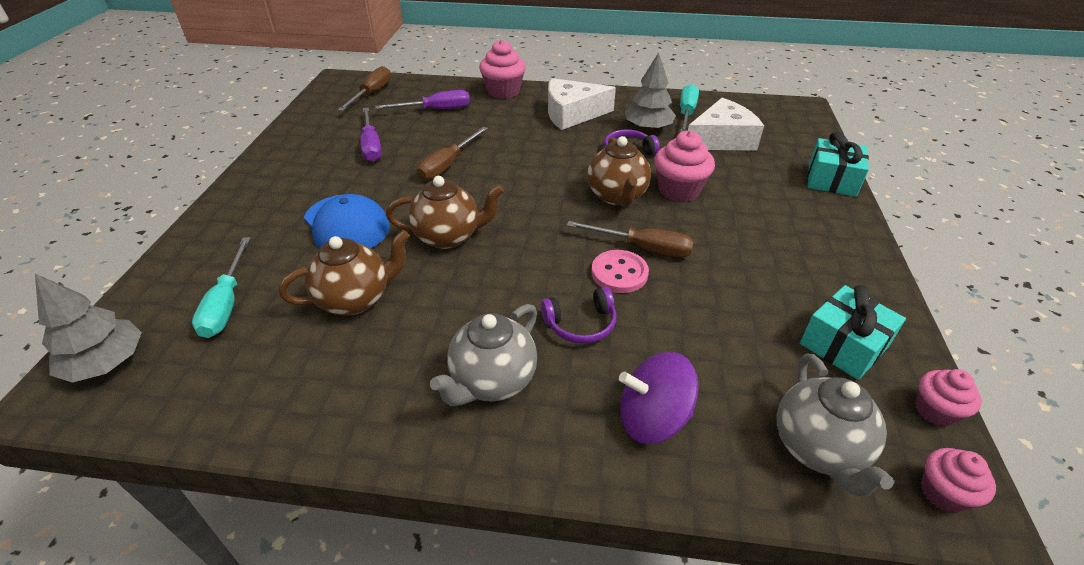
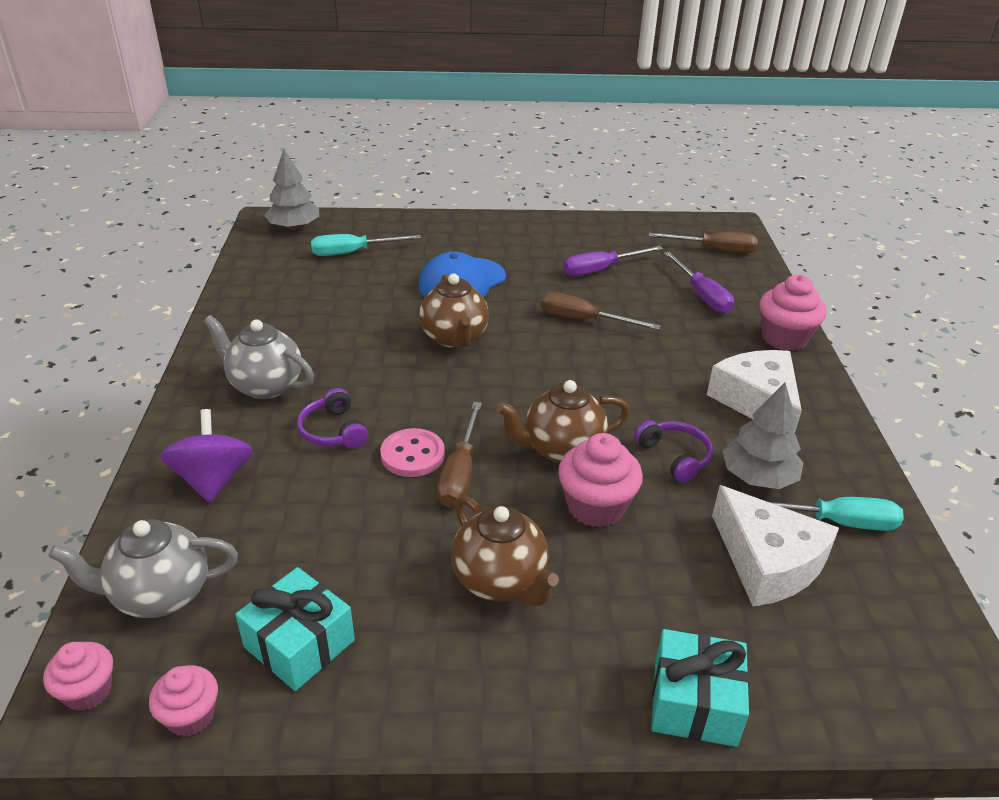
camera: 80 degrees right, 5 degrees down
(356, 299) = (361, 305): brown teapot -> brown teapot (500, 581)

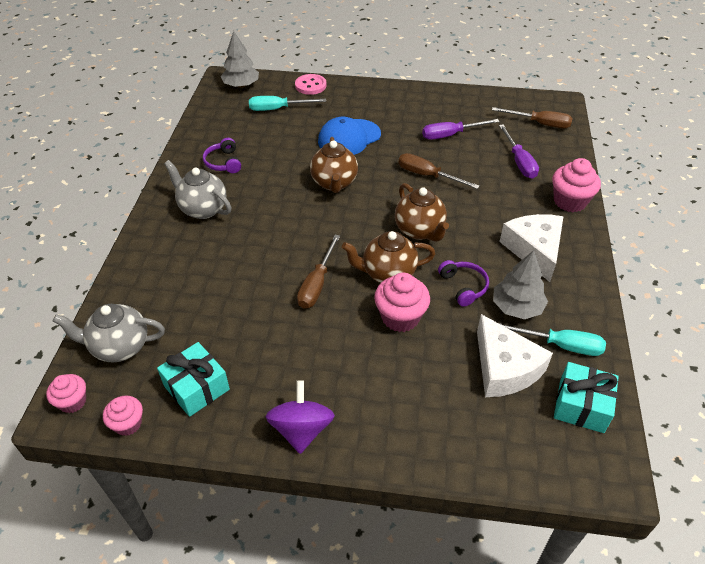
camera: 10 degrees right, 10 degrees up
(213, 480) = (161, 273): purple spinning top -> purple spinning top (301, 429)
(333, 431) = (241, 246): purple headphones -> purple headphones (223, 162)
(412, 455) = (289, 268): pink button -> pink button (310, 85)
(500, 581) = (326, 361): brown teapot -> brown teapot (419, 231)
(694, 702) = (429, 454): turquoise gift -> turquoise gift (581, 406)

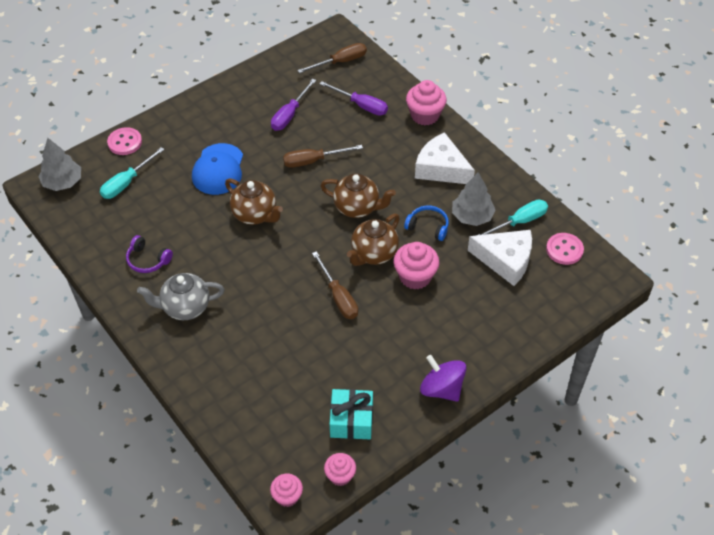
camera: 45 degrees left, 5 degrees up
(119, 347) = (267, 442): grey teapot -> none
(463, 286) = (428, 226): purple headphones -> blue headphones
(581, 406) = (564, 250): turquoise gift -> pink button

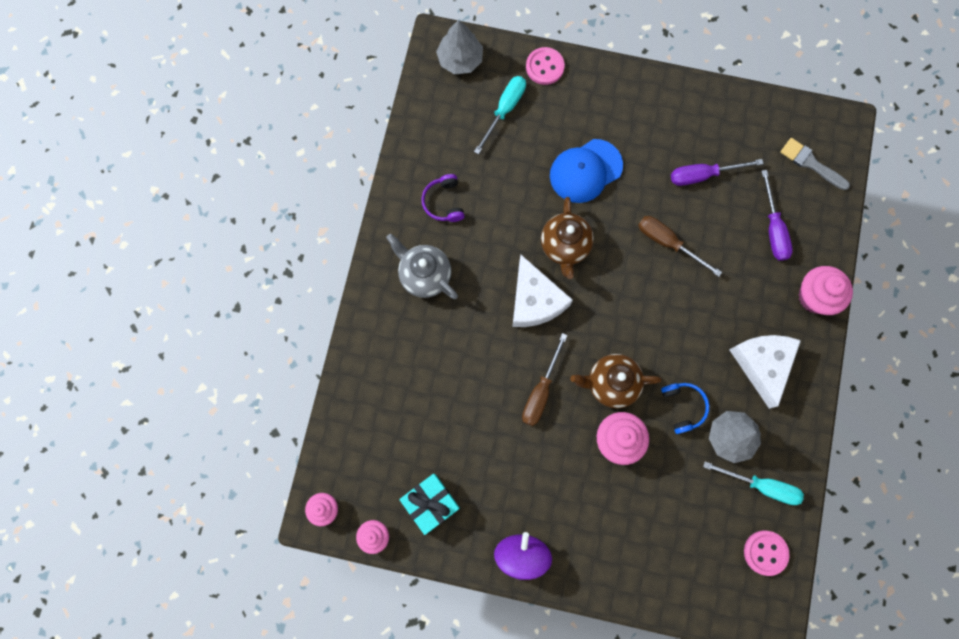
camera: 50 degrees right, 25 degrees up
(126, 183) = (504, 110): turquoise screwdriver -> turquoise screwdriver turned 120 degrees clockwise
(340, 62) = (810, 163): brown screwdriver -> grey brush
(357, 208) = (649, 327): brown teapot -> none
(505, 260) = (705, 507): white cheese -> white cheese (535, 300)

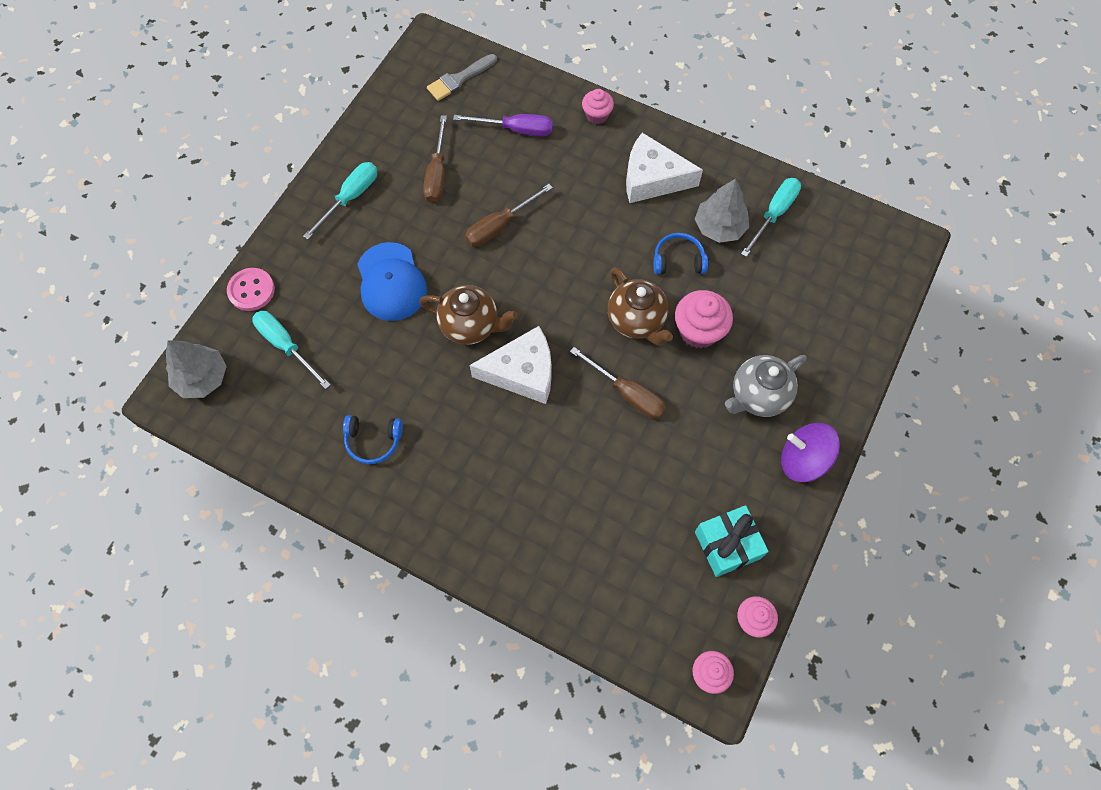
camera: 75 degrees left, 10 degrees down
(424, 275) = (455, 485): grey teapot -> grey teapot (758, 396)
(443, 202) = (373, 441): purple headphones -> blue headphones
(611, 383) = (636, 321): brown teapot -> brown teapot turned 45 degrees counterclockwise
(655, 112) = (350, 198): none -> turquoise screwdriver
(703, 175) = (437, 174): purple screwdriver -> brown screwdriver
(765, 552) = (840, 229): pink button -> none
(815, 297) = (597, 115): pink cupcake -> pink cupcake, size x0.62

